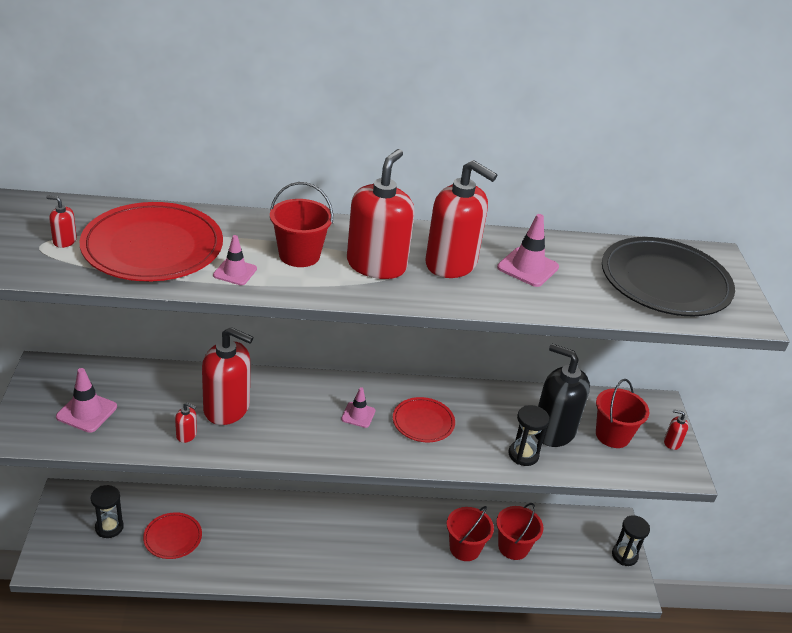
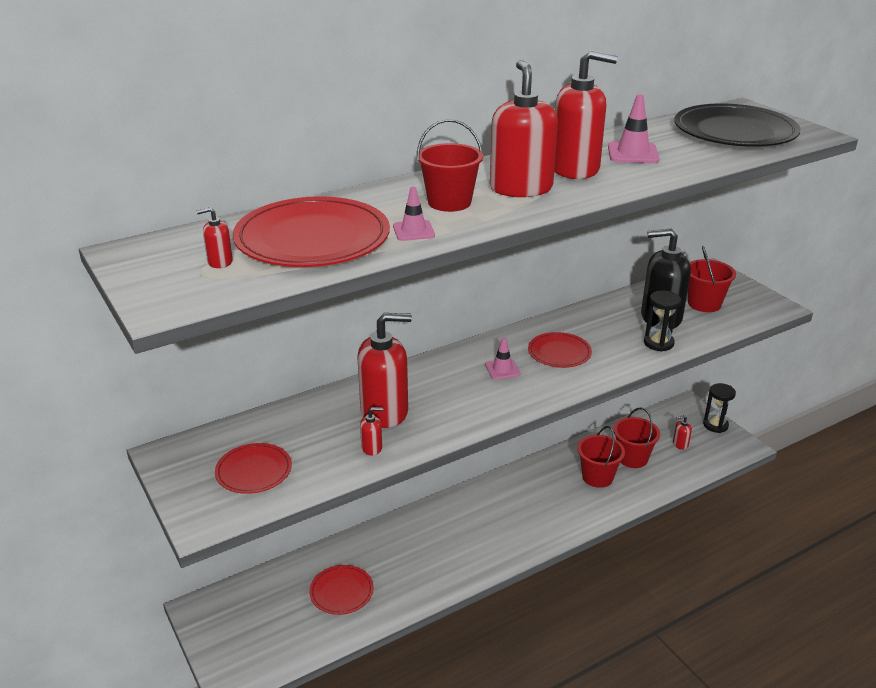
camera: 25 degrees left, 5 degrees down
(87, 412) = (254, 471): pink traffic cone -> red plate
(109, 527) = (271, 614): black hourglass -> none
(672, 442) = (748, 292): red soap dispenser -> red soap dispenser (680, 444)

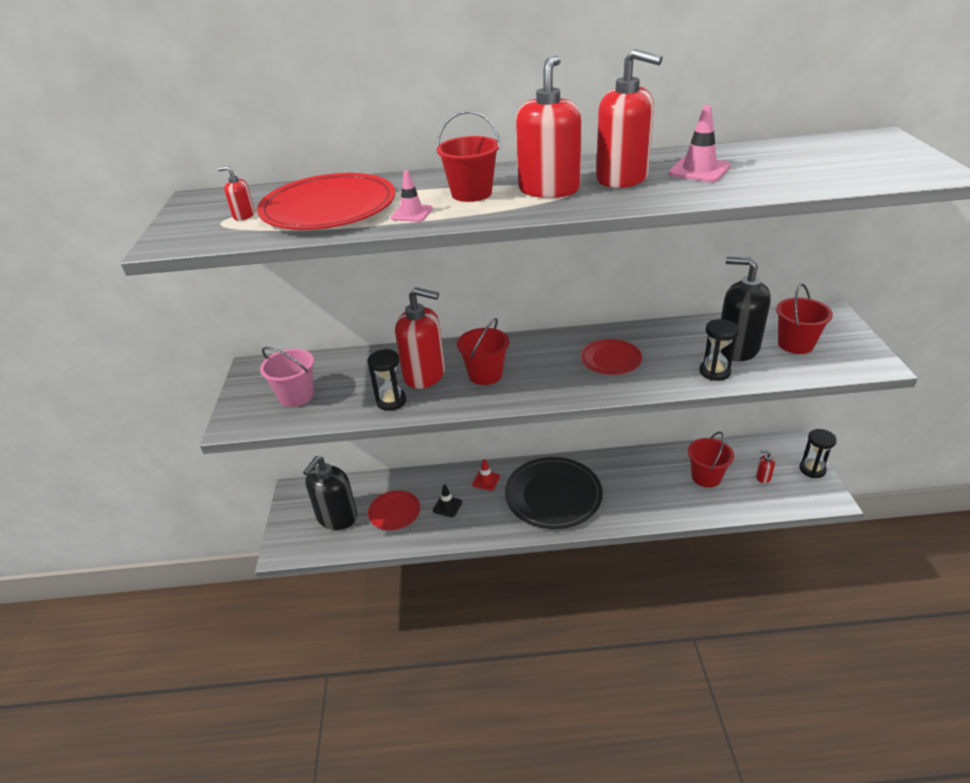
camera: 30 degrees right, 5 degrees up
(254, 471) = (296, 396): red plate -> pink bucket
(275, 620) = (337, 517): none -> black soap dispenser
(372, 448) = (391, 401): red soap dispenser -> black hourglass
(398, 566) = (447, 506): none -> black traffic cone
(422, 526) = (486, 480): none -> red traffic cone
(502, 369) = (548, 362): pink traffic cone -> none
(597, 477) = (661, 484): red bucket -> red bucket (485, 374)
(735, 131) = (841, 160): black plate -> black plate (553, 495)

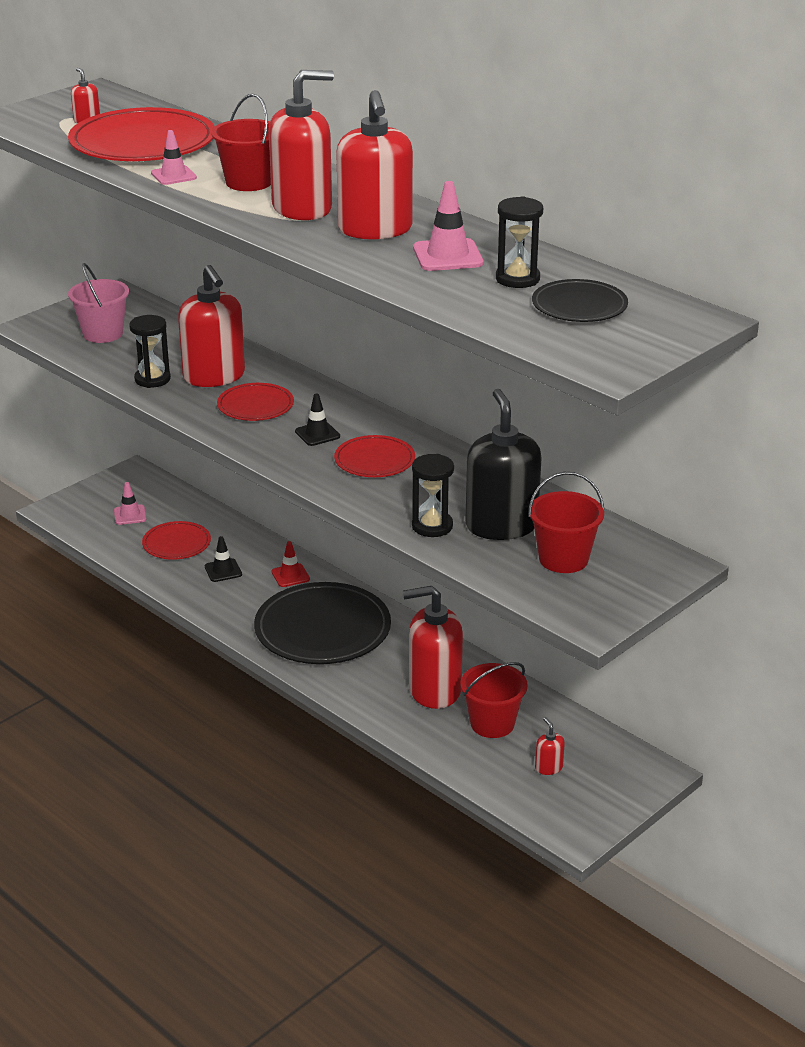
camera: 45 degrees right, 5 degrees down
(337, 517) = (130, 515): black soap dispenser -> pink traffic cone
(485, 374) = (255, 405): red bucket -> red plate
(552, 366) = (317, 434): none -> black traffic cone
(655, 482) = (434, 690): none -> red soap dispenser
(812, 469) = (616, 803): black hourglass -> black hourglass (517, 279)
(828, 157) = (579, 306): none -> black plate

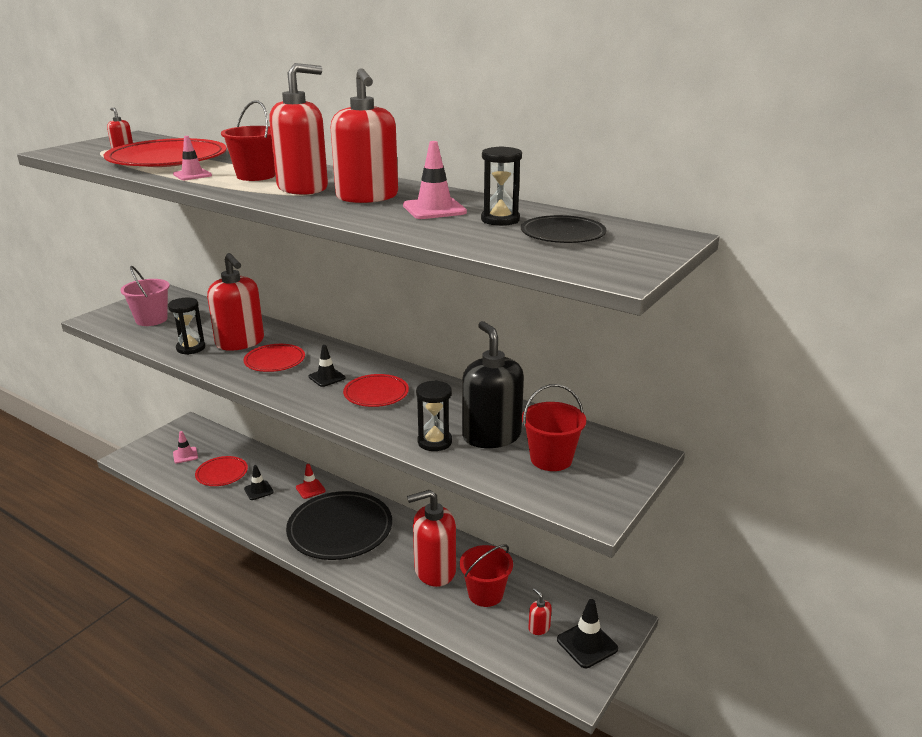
camera: 10 degrees left, 5 degrees down
(602, 791) = (587, 644): none -> black traffic cone

